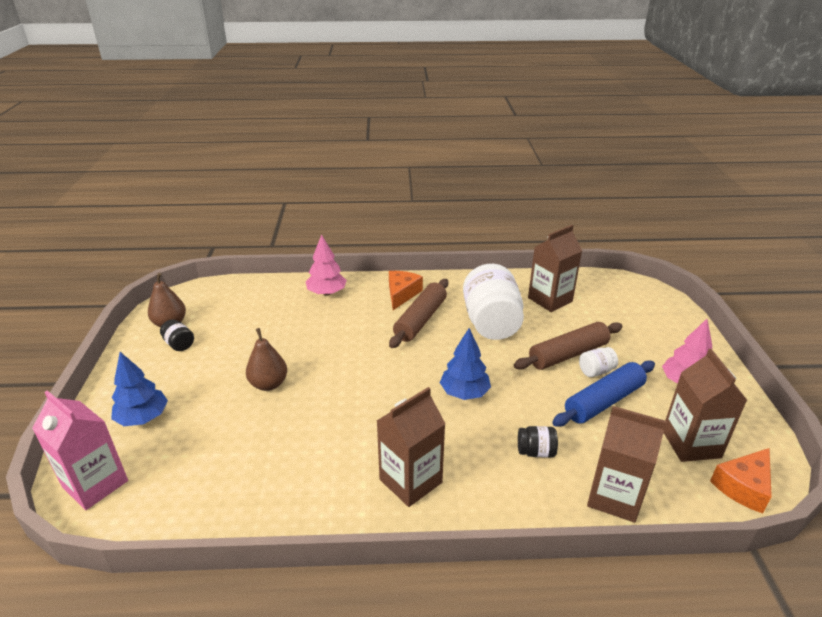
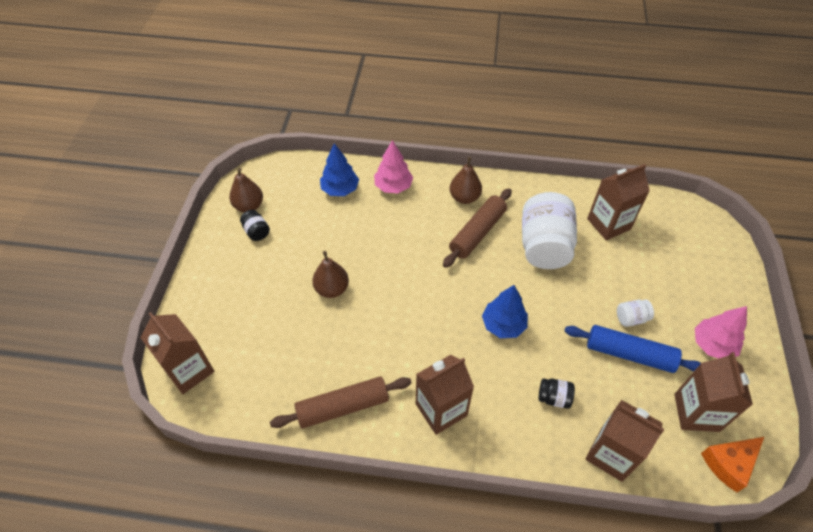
camera: 10 degrees right, 20 degrees up
(95, 484) = (189, 370): pink carton -> brown carton
(143, 418) = (226, 310): blue tree -> blue tree (340, 189)
(402, 294) = (464, 197): orange cheese -> brown pear
(568, 354) = (609, 294): brown rolling pin -> brown rolling pin (343, 406)
(604, 401) = (629, 354): blue rolling pin -> blue rolling pin turned 45 degrees clockwise

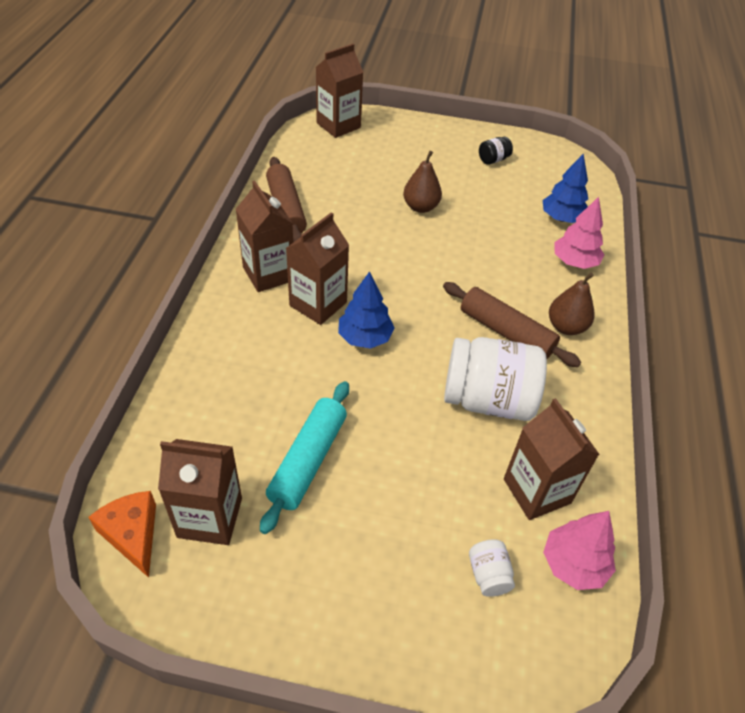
camera: 90 degrees right, 5 degrees down
(249, 206) = (527, 155): brown pear -> none
(554, 398) = (262, 368): black jar -> none
(611, 454) = (182, 408): brown carton -> brown carton (318, 304)
(629, 354) = (308, 460): blue rolling pin -> turquoise rolling pin
(631, 318) = (363, 477): white jar -> white jar (488, 575)
(712, 345) = (307, 575): pink tree -> pink tree (573, 564)

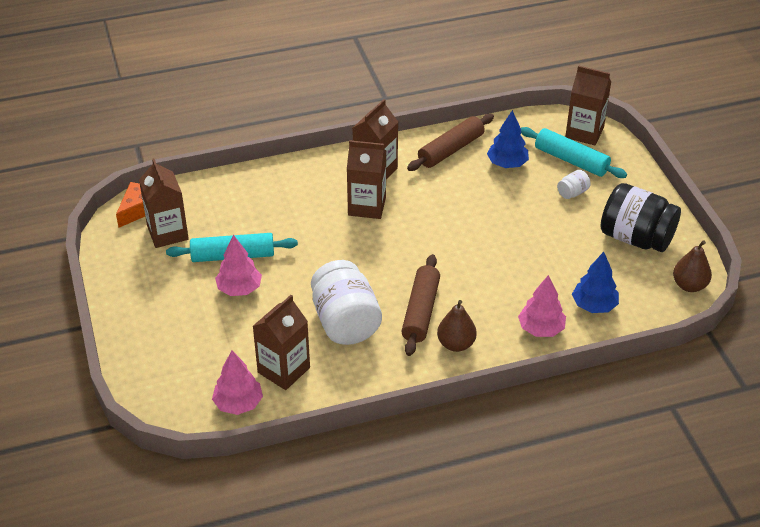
camera: 65 degrees right, 5 degrees down
(365, 337) = (354, 241): blue tree -> blue tree (507, 164)
(368, 148) = (571, 160): none -> turquoise rolling pin
(372, 478) = (239, 289): none -> pink tree
(420, 207) = (524, 217): brown pear -> brown pear (689, 285)
(488, 575) = (205, 365): white jar -> white jar (572, 193)
(493, 160) = (636, 238): black jar -> black jar, size x2.32

